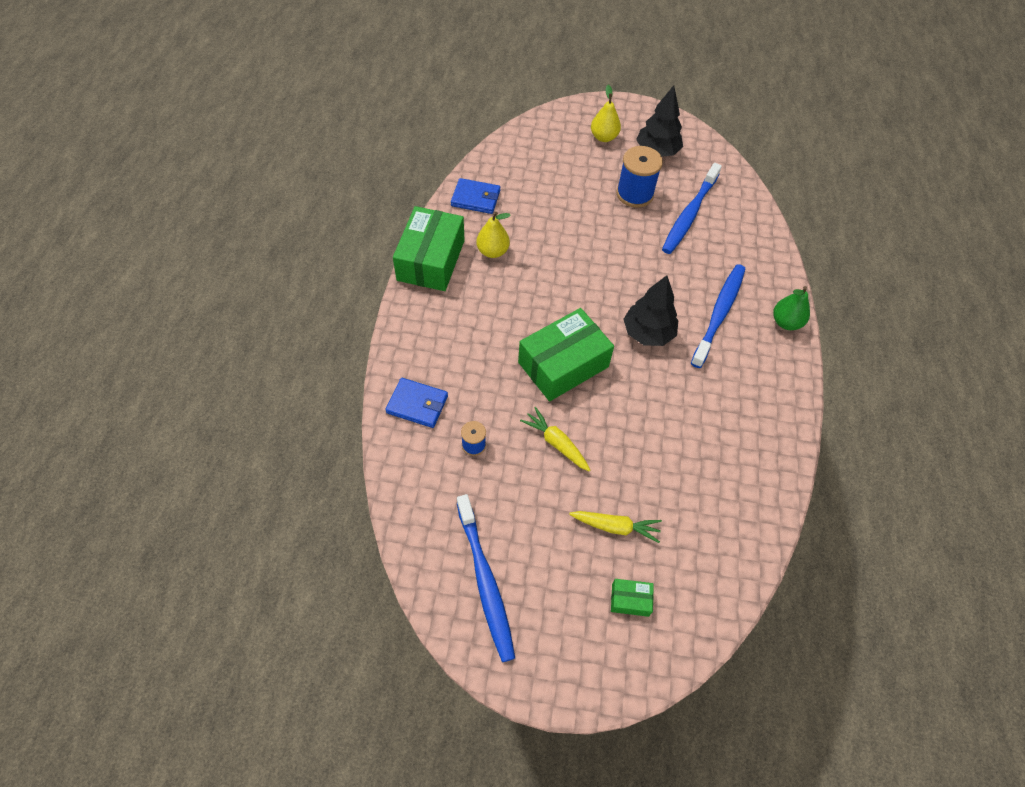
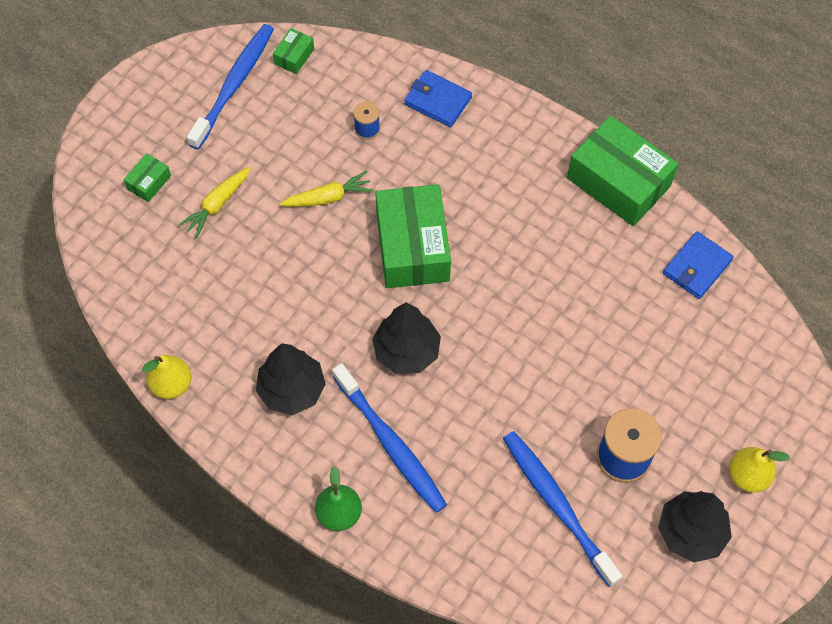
camera: 120 degrees right, 5 degrees up
(417, 404) = (438, 101): blue wallet -> blue wallet turned 75 degrees clockwise
(426, 544) = (294, 56): none -> green box
(485, 582) = (234, 84): blue toothbrush -> blue toothbrush turned 105 degrees clockwise
(493, 251) = (602, 249): yellow pear -> yellow pear (172, 384)
(727, 390) = (292, 390): none -> black tree

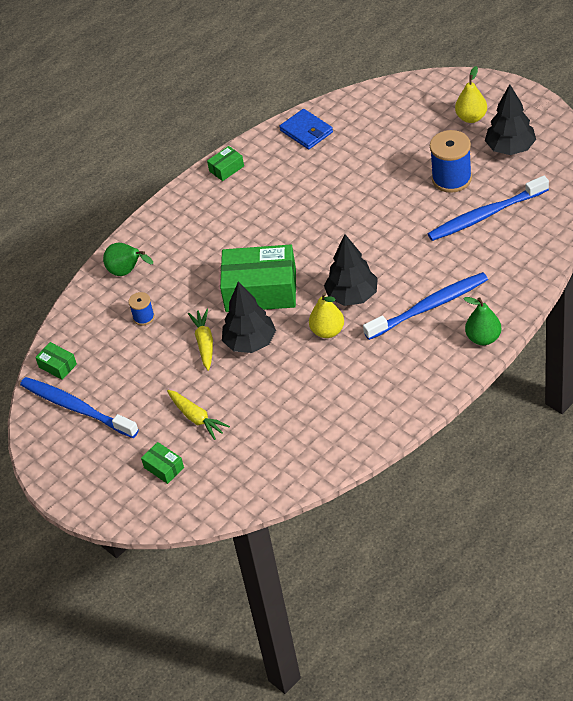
camera: 75 degrees left, 15 degrees down
(172, 384) = (362, 446): yellow pear -> yellow pear (328, 331)
(292, 390) = (377, 367): black tree -> black tree (250, 342)
(438, 101) = (127, 271): blue wallet -> green pear
(618, 182) = (226, 168): green box -> green box, size x0.44

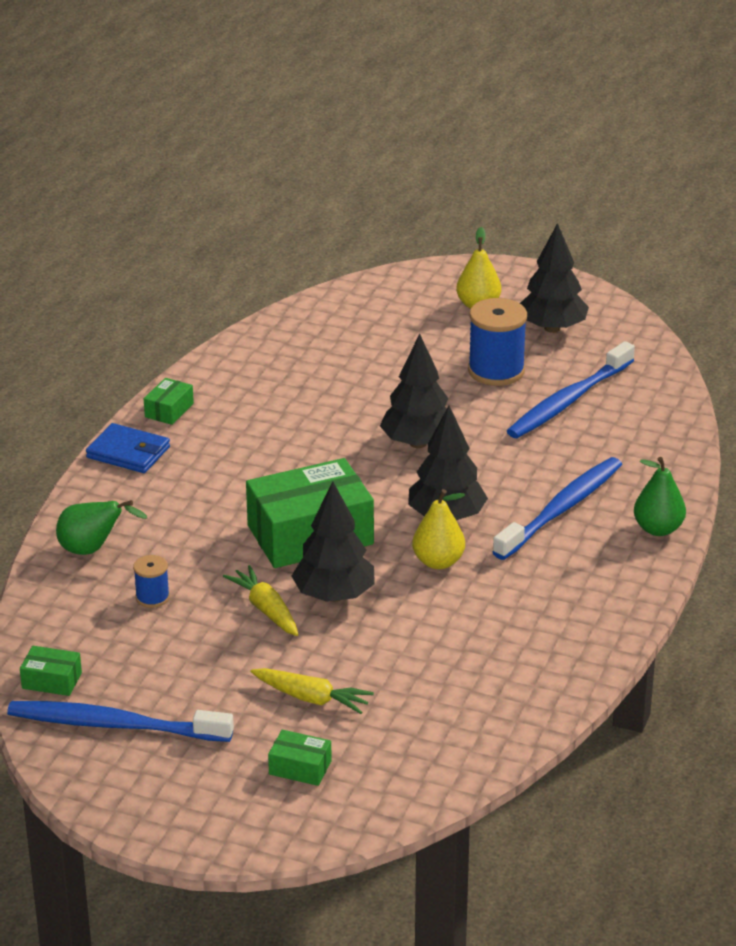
camera: 30 degrees left, 15 degrees down
(306, 131) = (259, 353): blue wallet -> blue wallet (128, 452)
(367, 230) = (418, 443): none -> black tree

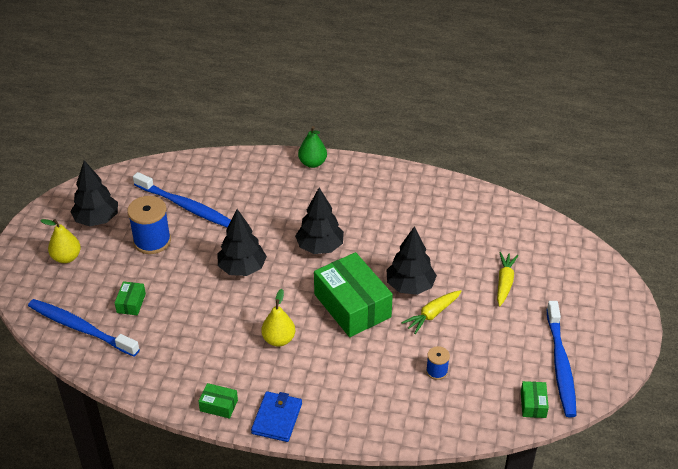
camera: 100 degrees left, 10 degrees up
(92, 550) = (395, 414): green pear -> none
(300, 767) = (561, 279): green box -> green box (131, 303)
(438, 562) = (365, 246): yellow pear -> yellow pear (278, 339)
(561, 509) = (301, 200): blue toothbrush -> blue toothbrush (80, 328)

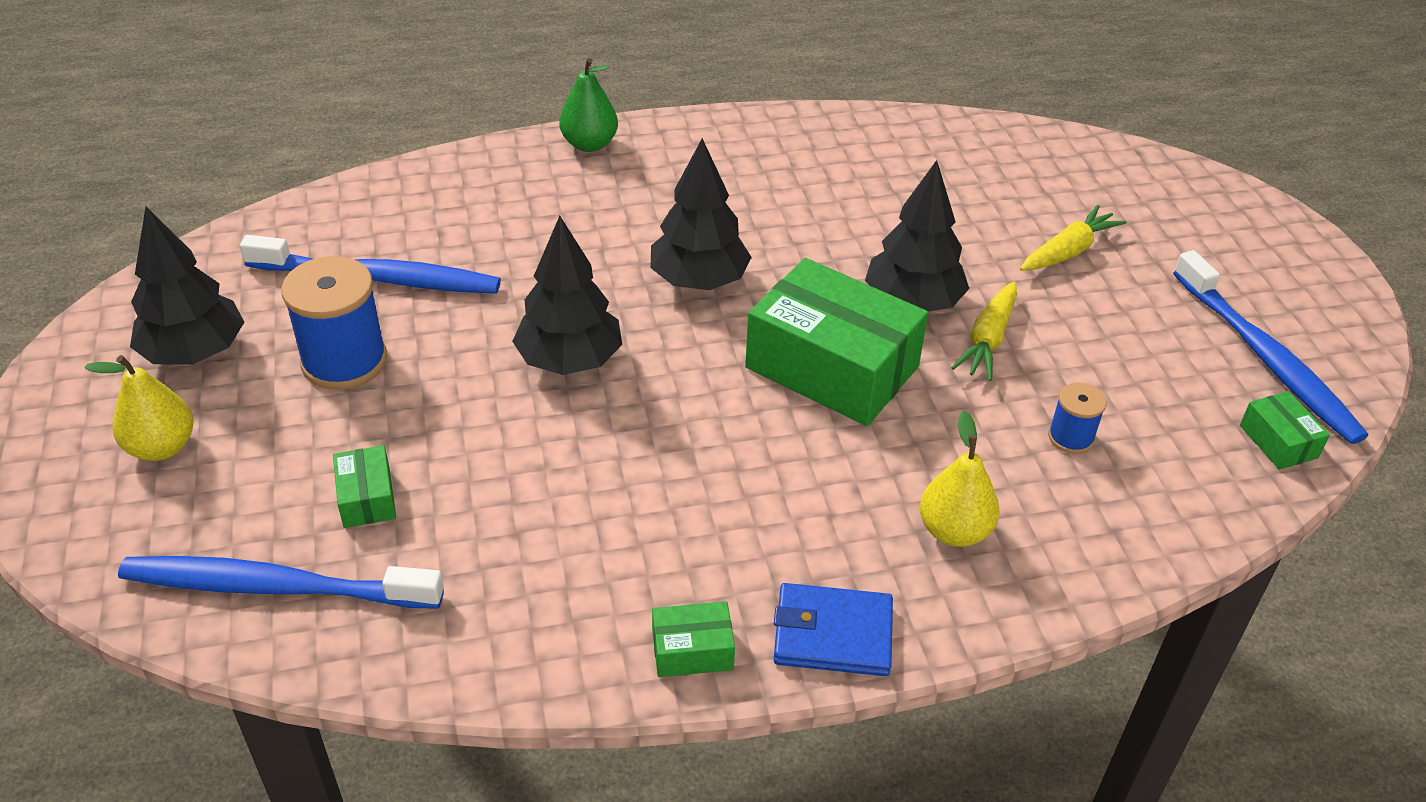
camera: 25 degrees left, 0 degrees up
(277, 418) = (833, 634): blue wallet -> blue wallet turned 75 degrees counterclockwise
(278, 339) = (731, 474): yellow pear -> yellow pear (954, 531)
(504, 282) = (1069, 251): yellow carrot -> yellow carrot turned 60 degrees clockwise

